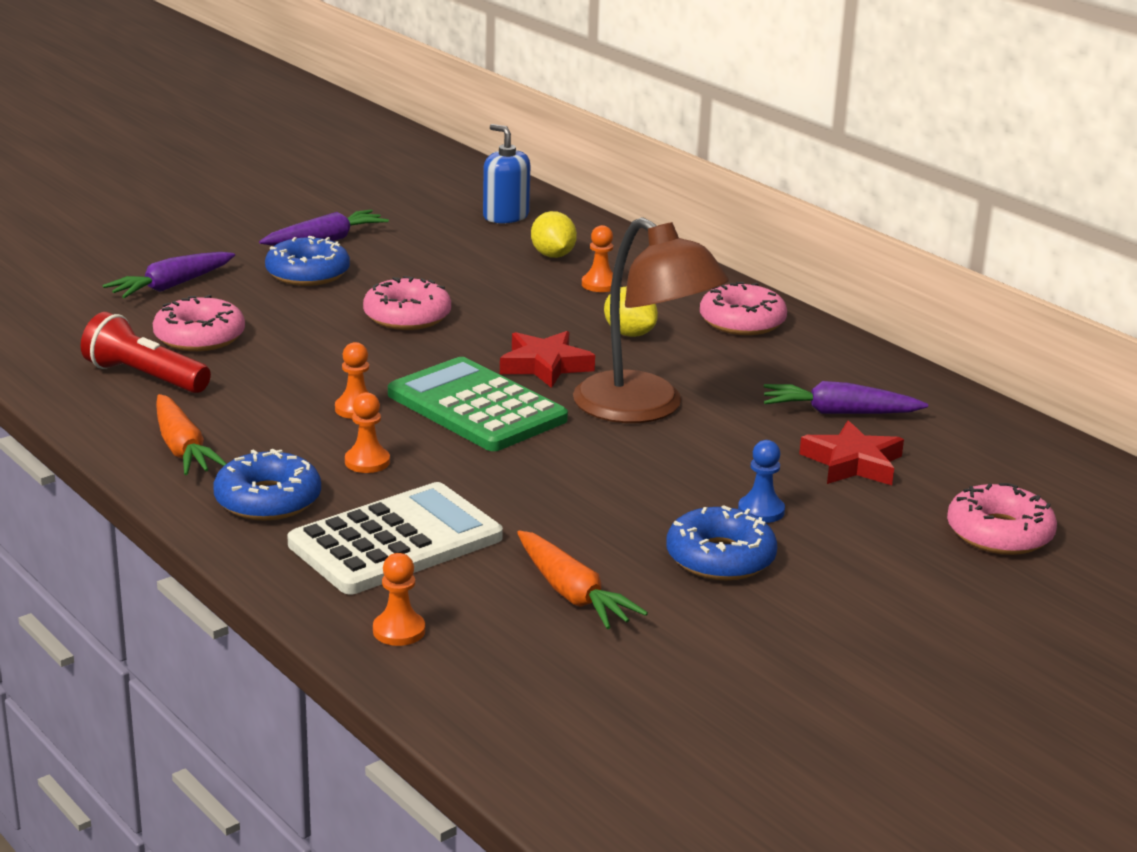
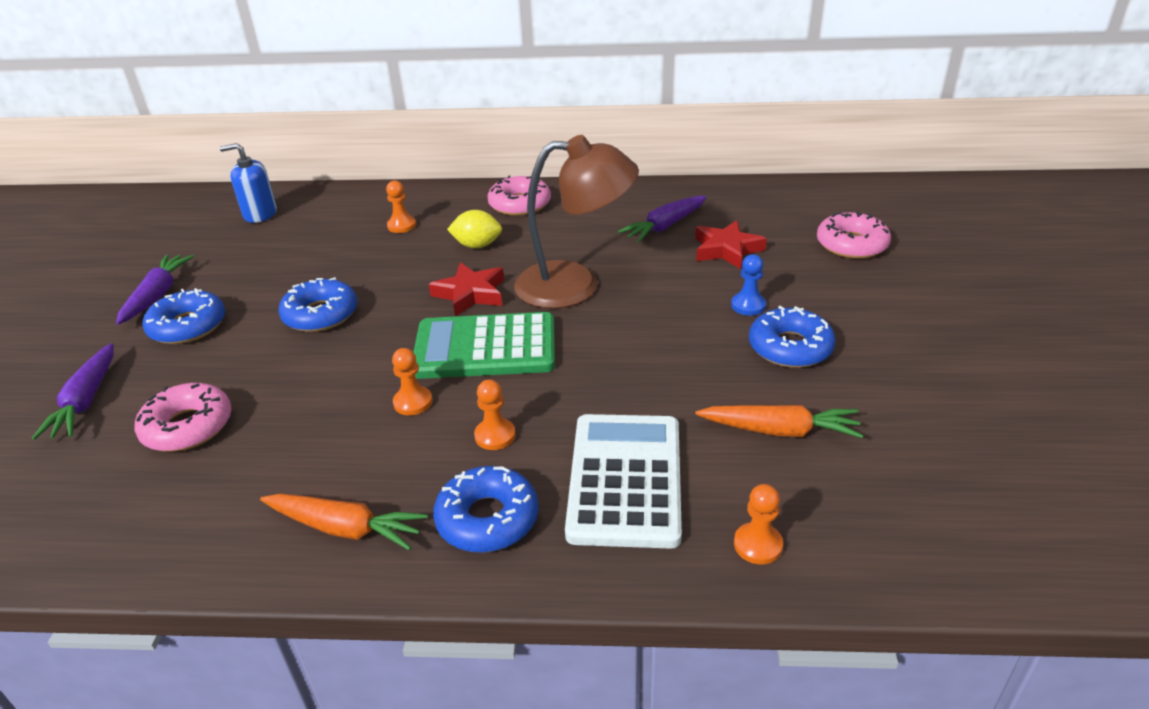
camera: 45 degrees left, 10 degrees up
(144, 377) = (200, 491): red flashlight -> none
(407, 316) = (320, 314): pink donut -> blue donut
(553, 255) = (338, 223): yellow lemon -> none

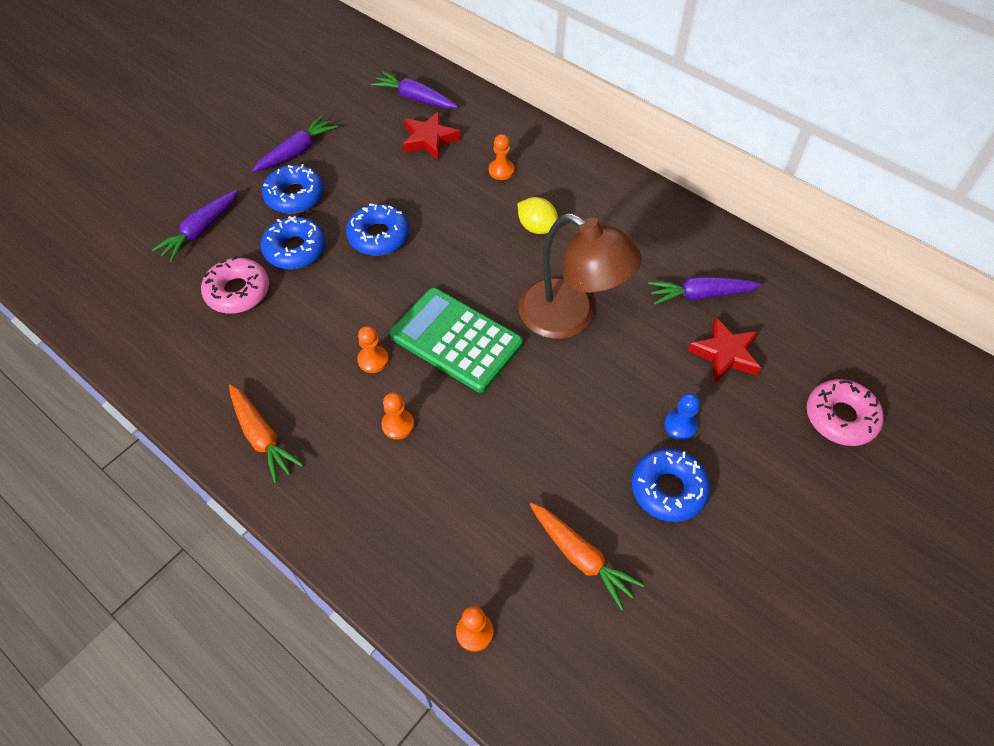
camera: 35 degrees right, 20 degrees up
(260, 214) = (415, 98): blue soap dispenser -> purple carrot
(470, 294) = (490, 278): red star -> red star (429, 139)
(487, 519) = (340, 489): blue donut -> blue donut (295, 249)
(520, 204) = (608, 197): pink donut -> none
(625, 479) = (443, 520): white calculator -> none

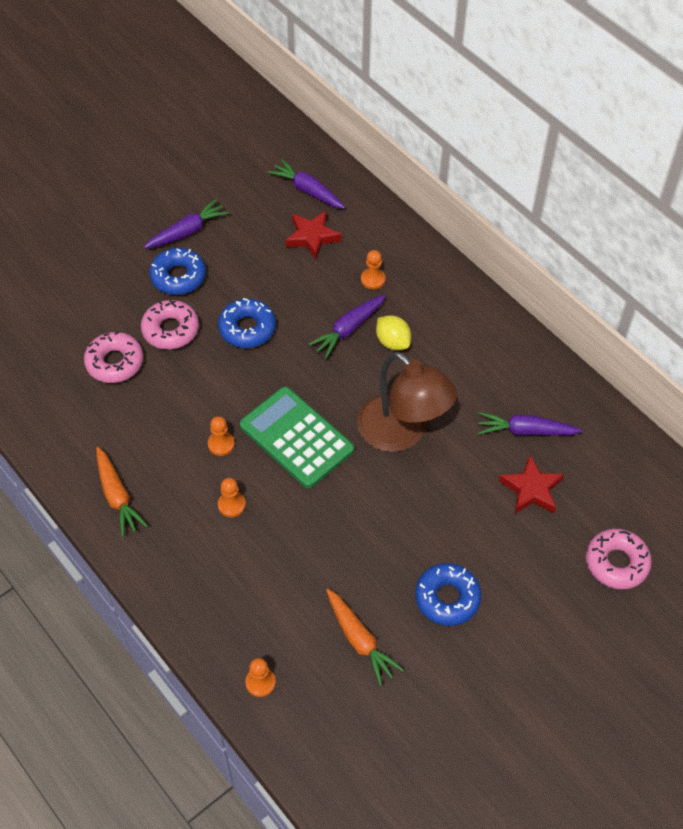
camera: 10 degrees right, 0 degrees up
(201, 230) = (90, 299): purple carrot -> purple carrot (348, 329)
(295, 249) = (170, 330): blue donut -> pink donut
(680, 425) = (473, 546): blue pawn -> none

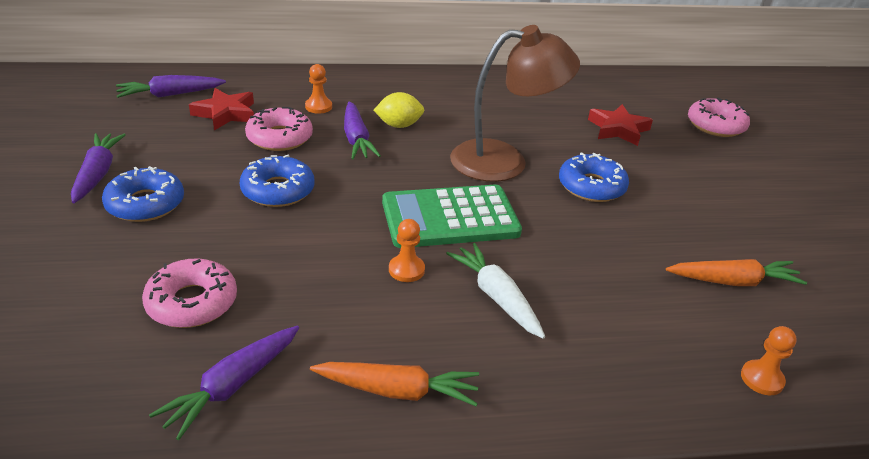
camera: 60 degrees left, 20 degrees down
(170, 330) = (207, 239): pink donut -> pink donut (279, 138)
(231, 505) = (496, 297): orange pawn -> white carrot
(447, 598) = (708, 211): blue donut -> blue donut (591, 186)
(525, 431) = (557, 109): purple carrot -> purple carrot (232, 386)

